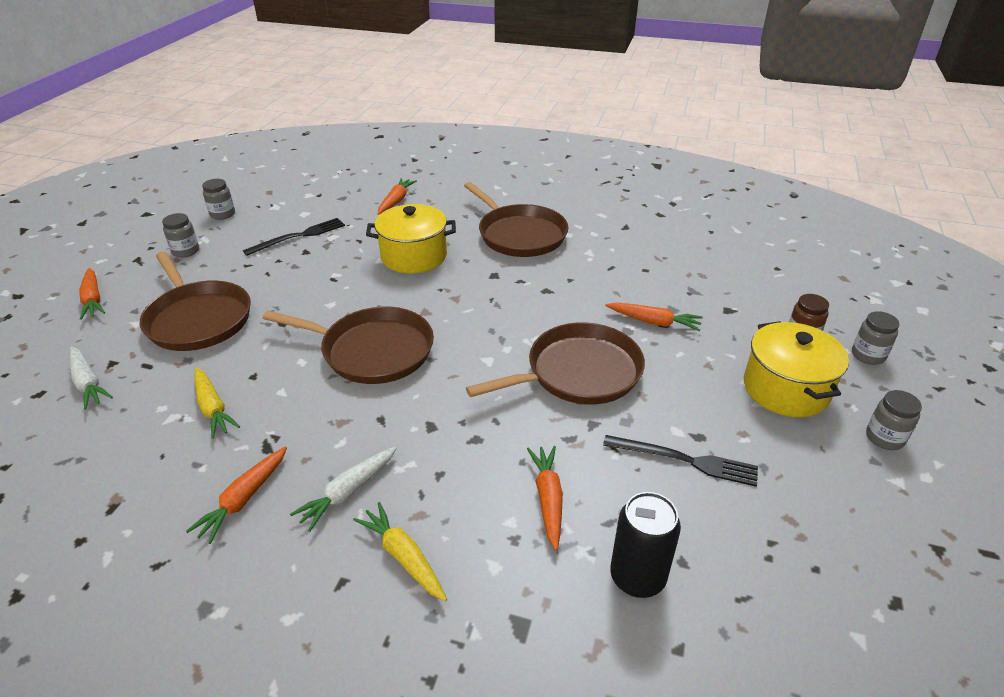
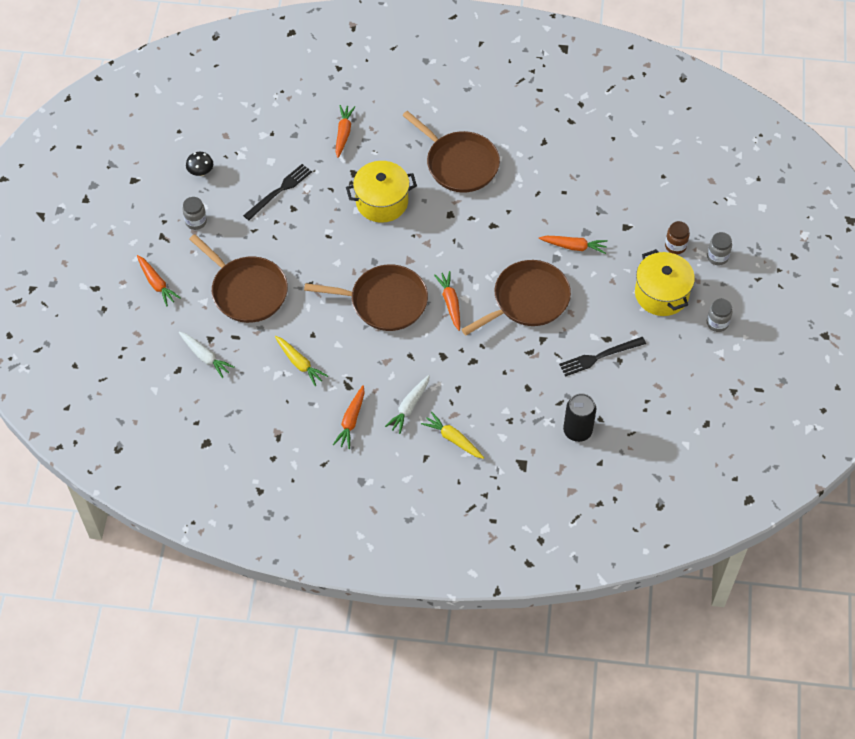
camera: 10 degrees left, 20 degrees up
(222, 214) = (201, 172): grey jar -> black mushroom
(548, 499) = (524, 394): orange carrot -> orange carrot (450, 303)
(685, 460) = (599, 357): black fork -> black fork turned 150 degrees clockwise

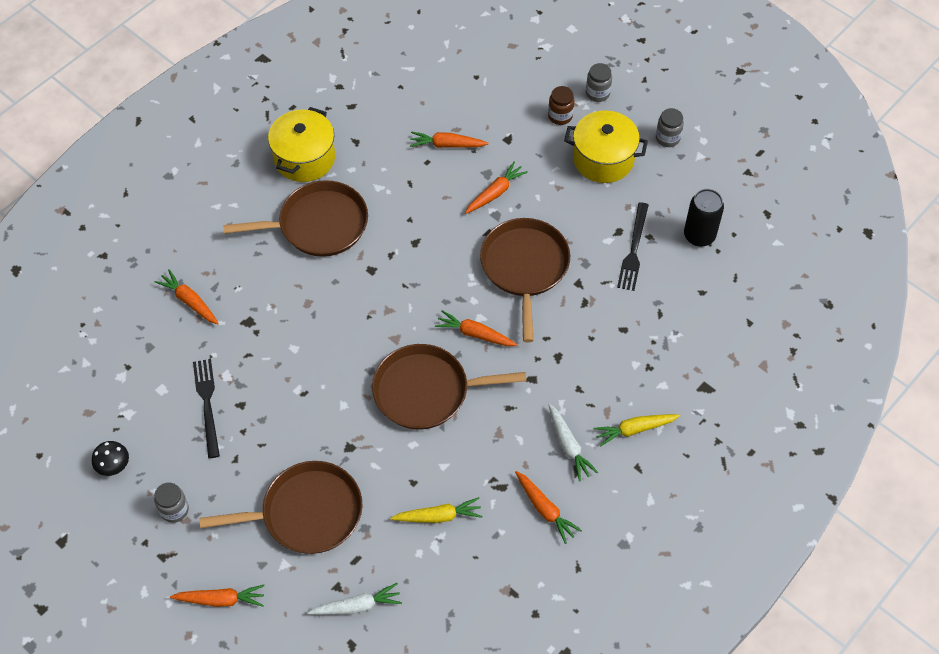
camera: 55 degrees left, 0 degrees up
(382, 202) = (304, 319): yellow pot -> yellow pot (304, 158)
(384, 301) = (426, 391): brown pan -> brown pan turned 135 degrees counterclockwise
(577, 431) = (701, 318): black can -> black can (699, 235)
(588, 195) = (447, 145): none -> orange carrot

